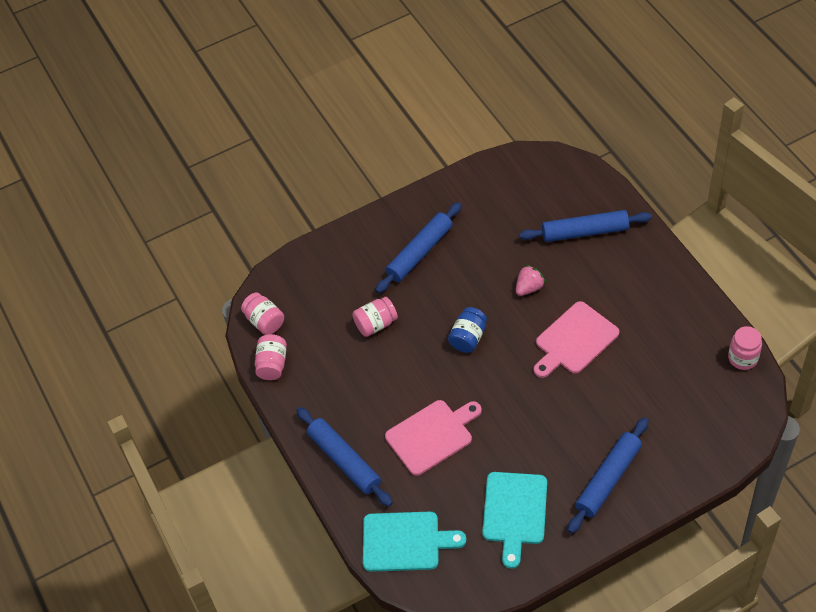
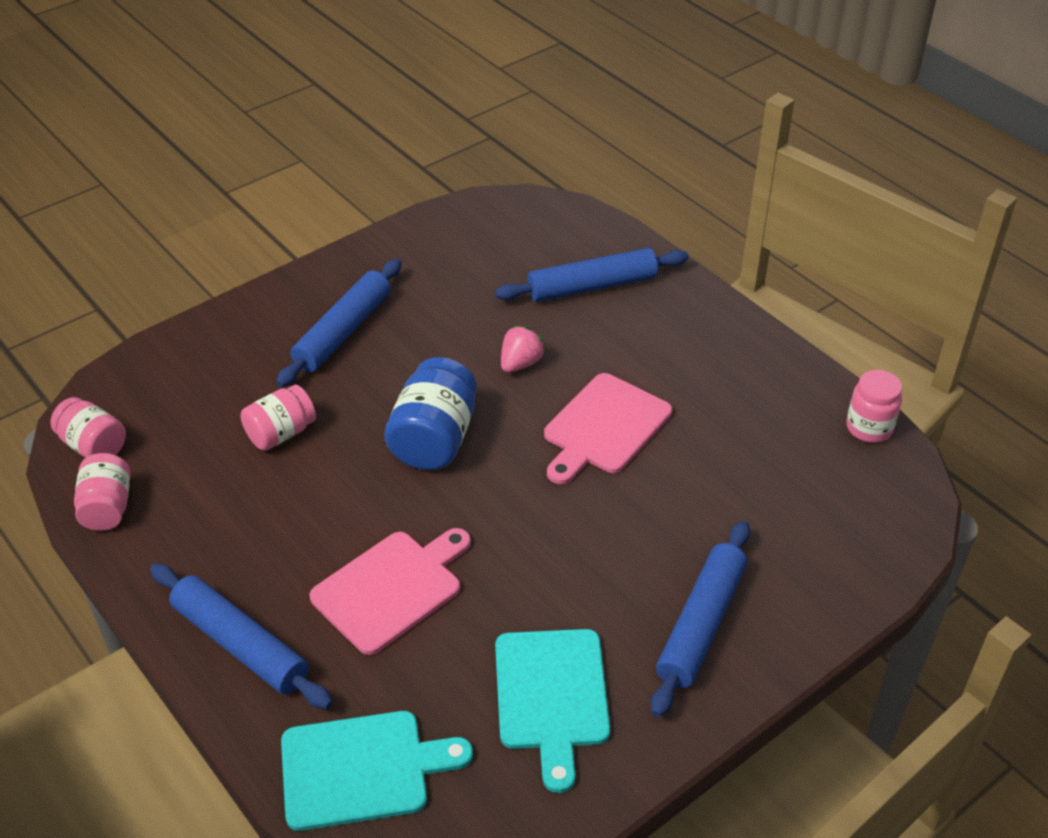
camera: 15 degrees left, 10 degrees down
(468, 338) = (434, 439): blue jar -> blue jar, size x1.54

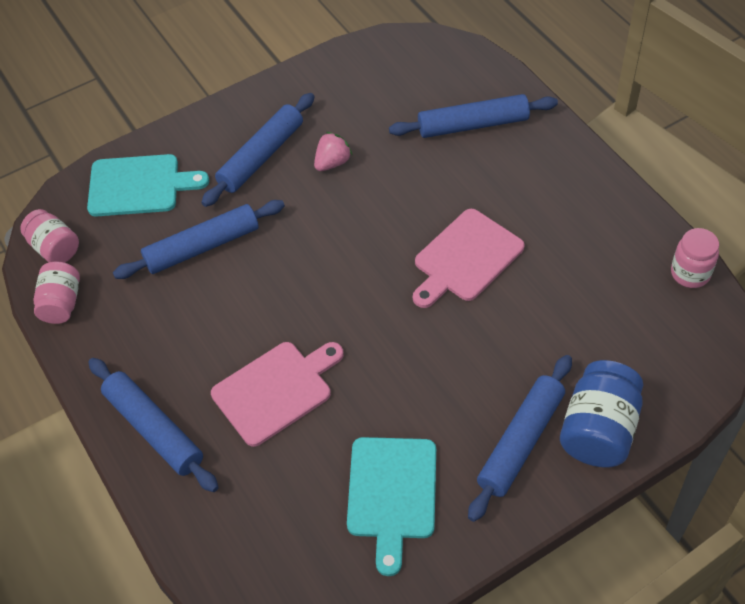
camera: 10 degrees right, 10 degrees up
(281, 433) = (202, 247): pink jar -> blue rolling pin
(362, 769) = (237, 542): turquoise cutting board -> turquoise cutting board (139, 186)
(434, 439) = (324, 260): blue jar -> blue jar (598, 430)
(520, 363) = (403, 194): pink strawberry -> pink strawberry (332, 162)

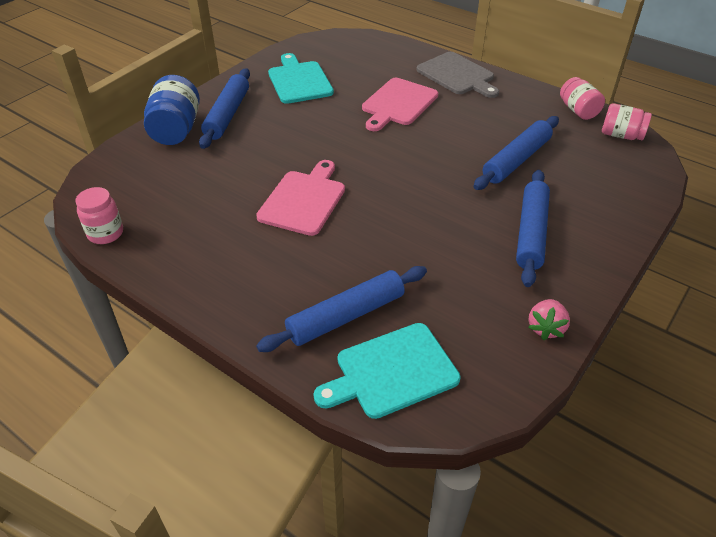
camera: 155 degrees right, 10 degrees down
(139, 186) = (609, 186): turquoise cutting board -> turquoise cutting board (392, 371)
(154, 429) = (457, 75): blue rolling pin -> grey cutting board
(332, 162) = (463, 244): pink strawberry -> pink strawberry (545, 328)

